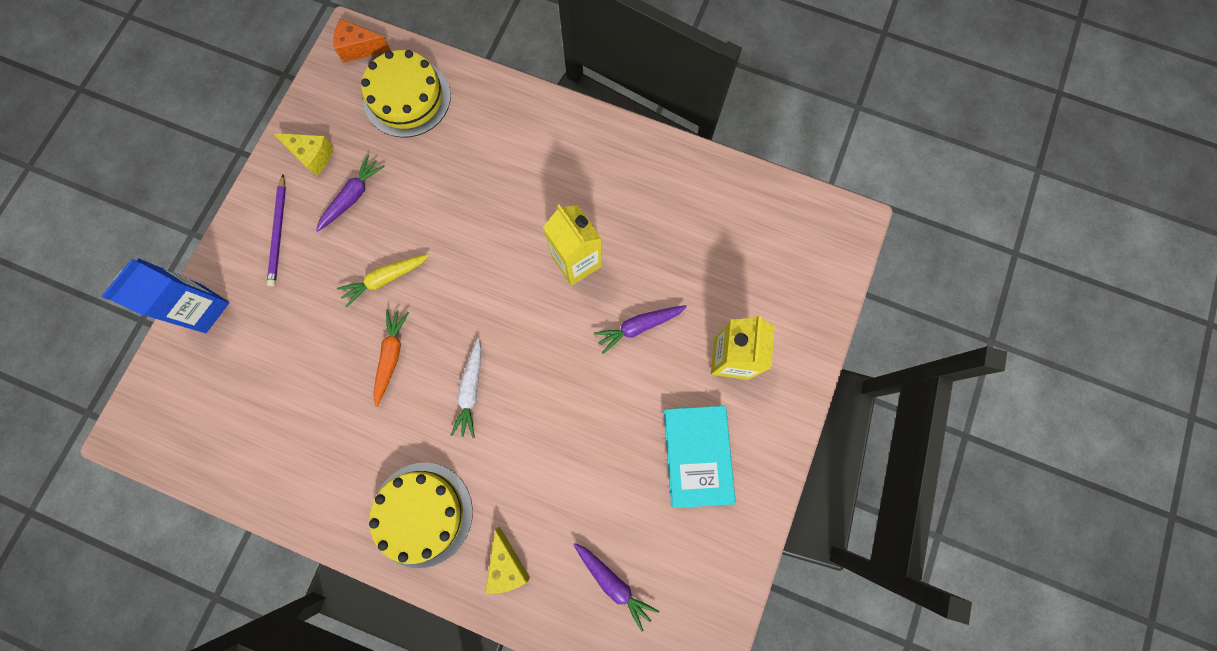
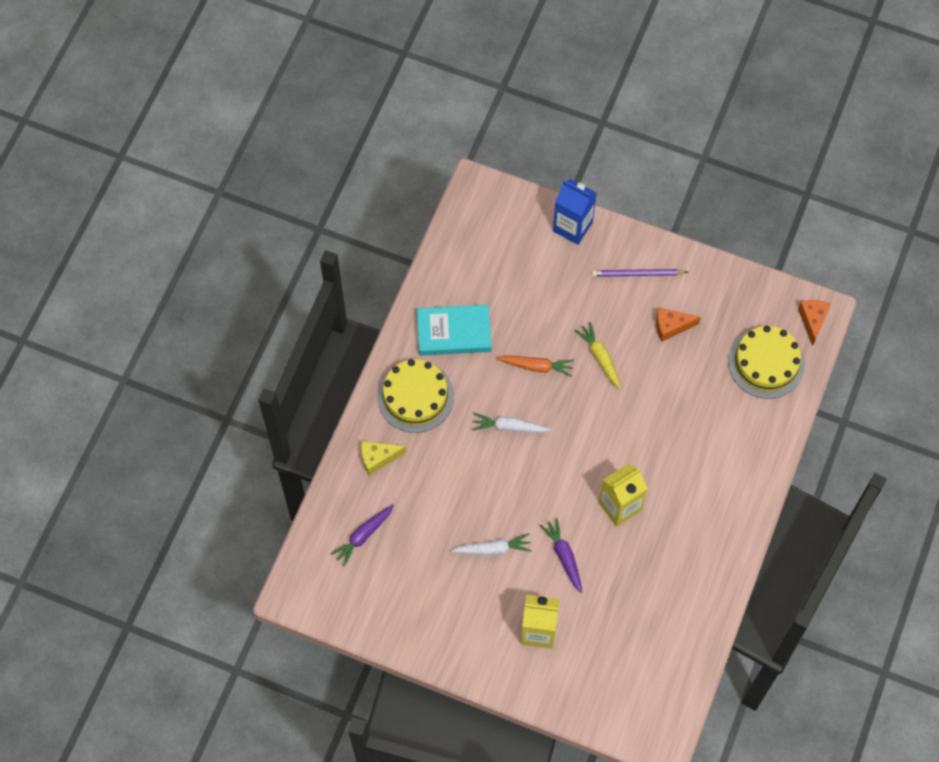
camera: 90 degrees right, 10 degrees down
(312, 156) = (707, 292): yellow cheese -> none
(352, 197) = (671, 327): purple carrot -> orange cheese
(630, 412) = (493, 549): none -> white carrot
(697, 455) = (458, 601): turquoise book -> turquoise book (454, 332)

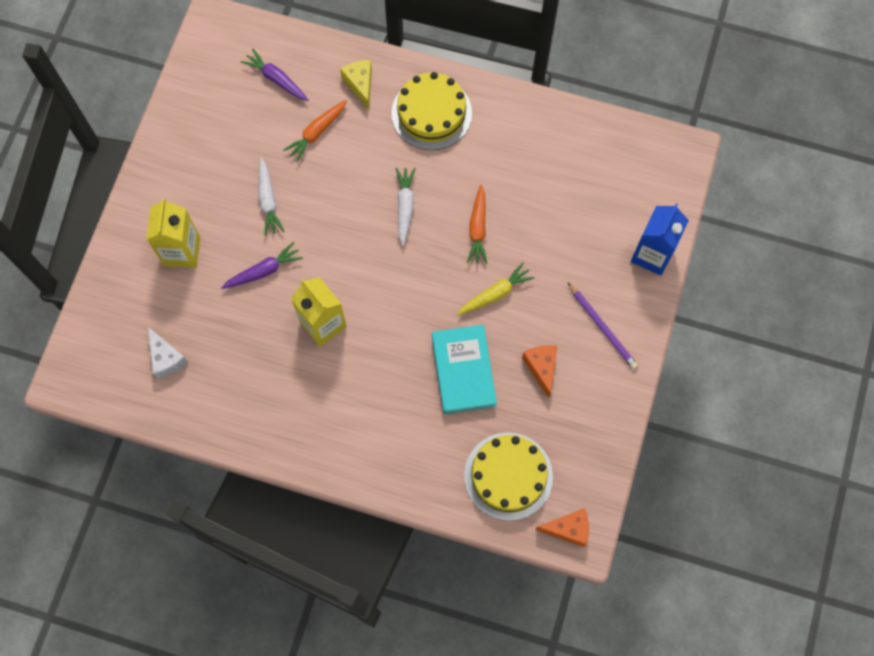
camera: 85 degrees right, 5 degrees up
(425, 501) = (317, 132): none -> orange carrot
(454, 332) = (508, 144): turquoise book -> turquoise book (463, 371)
(637, 274) = (602, 327): purple pencil -> purple pencil turned 150 degrees clockwise
(645, 647) = (166, 358): none -> white cheese

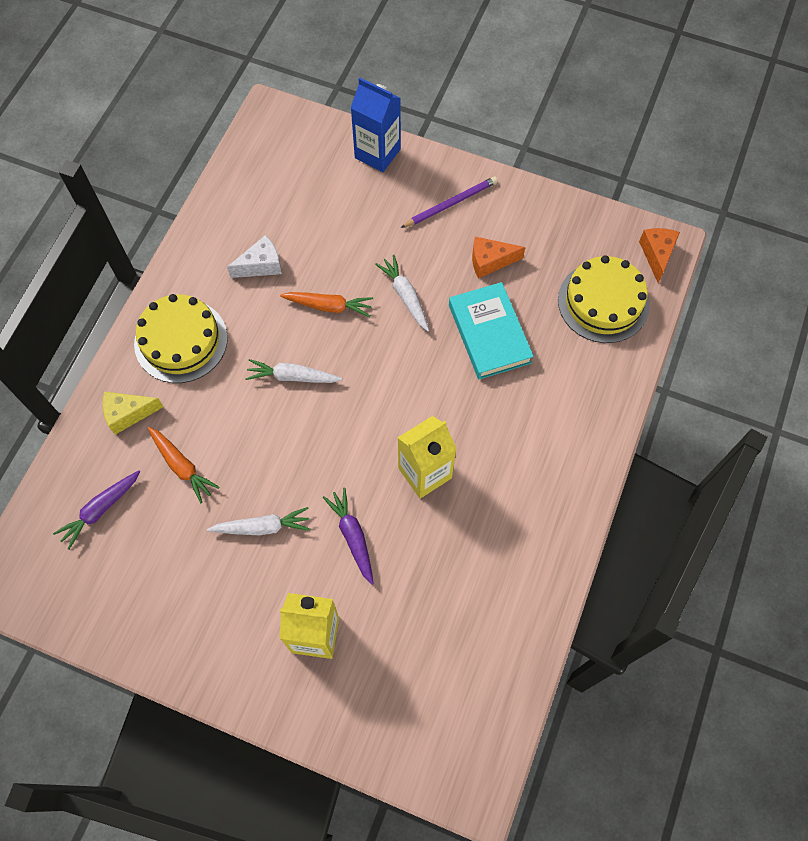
camera: 85 degrees left, 5 degrees down
(166, 358) = (454, 657): white cheese -> white cheese (261, 265)
(463, 371) = (489, 334): turquoise book -> turquoise book turned 75 degrees clockwise
(495, 293) = (405, 296): yellow carrot -> white carrot

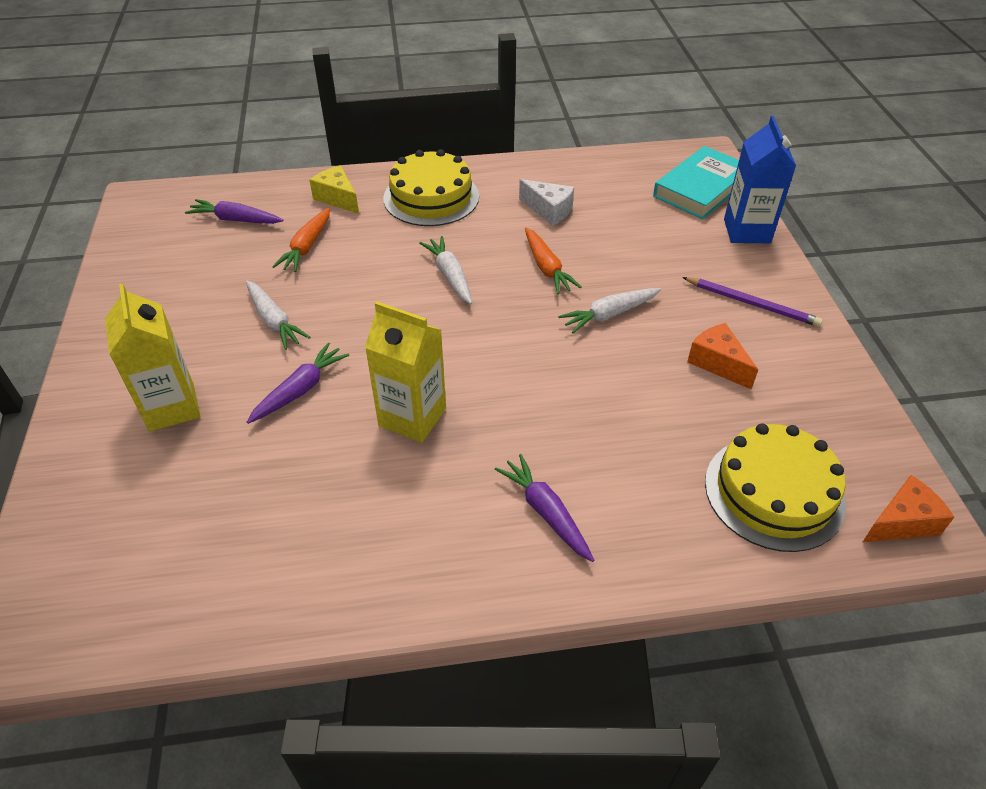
camera: 60 degrees right, 20 degrees down
(405, 296) = (609, 315): white carrot -> white carrot turned 150 degrees counterclockwise
(489, 334) = (627, 400): turquoise book -> turquoise book (701, 188)
(548, 433) = (545, 512): none -> purple carrot

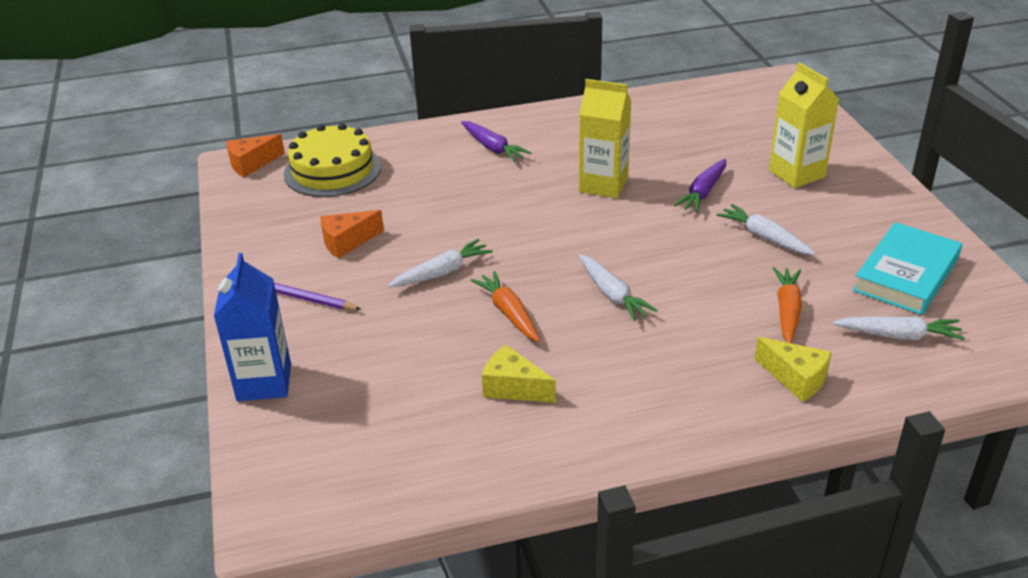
camera: 175 degrees right, 10 degrees down
(235, 220) = (898, 335): purple carrot -> white carrot
(431, 197) = (673, 393): yellow cake -> none
(549, 210) = (513, 388): white cheese -> yellow cheese
(701, 188) = (300, 446): turquoise book -> turquoise book (906, 274)
(717, 363) = (347, 242): orange cheese -> orange cheese turned 105 degrees clockwise

